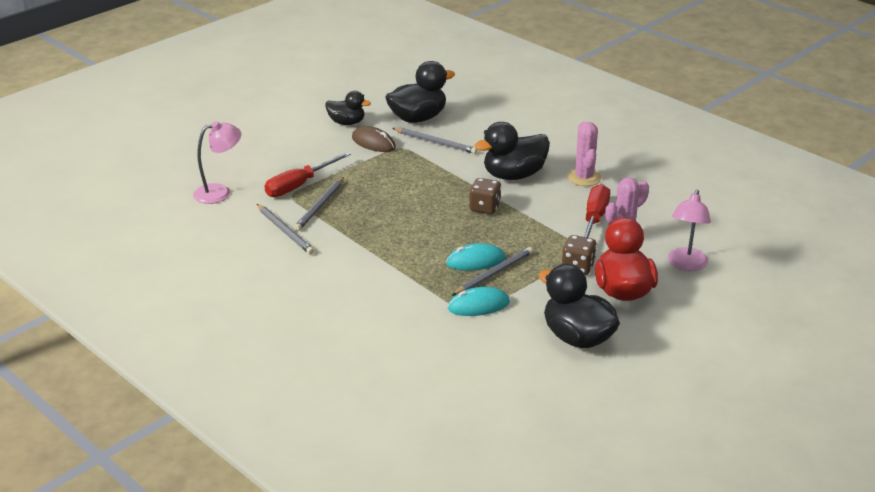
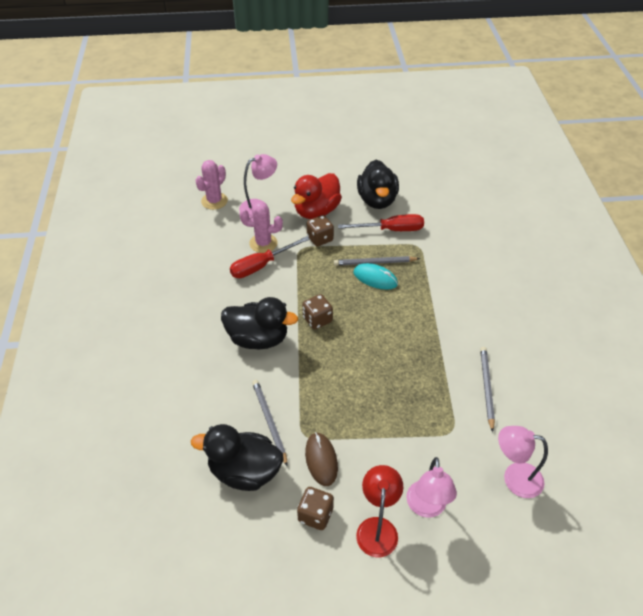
camera: 140 degrees left, 15 degrees up
(274, 154) = (426, 507): none -> pink lamp
(299, 134) = (377, 528): none -> red lamp
(299, 185) = (436, 440): red screwdriver -> red screwdriver (391, 230)
(320, 206) = (438, 400): grey pencil -> none
(347, 123) = (315, 515): black duck -> brown dice
(478, 305) = (408, 247): turquoise mouse -> none
(584, 178) = (215, 304): pink cactus -> pink cactus (214, 201)

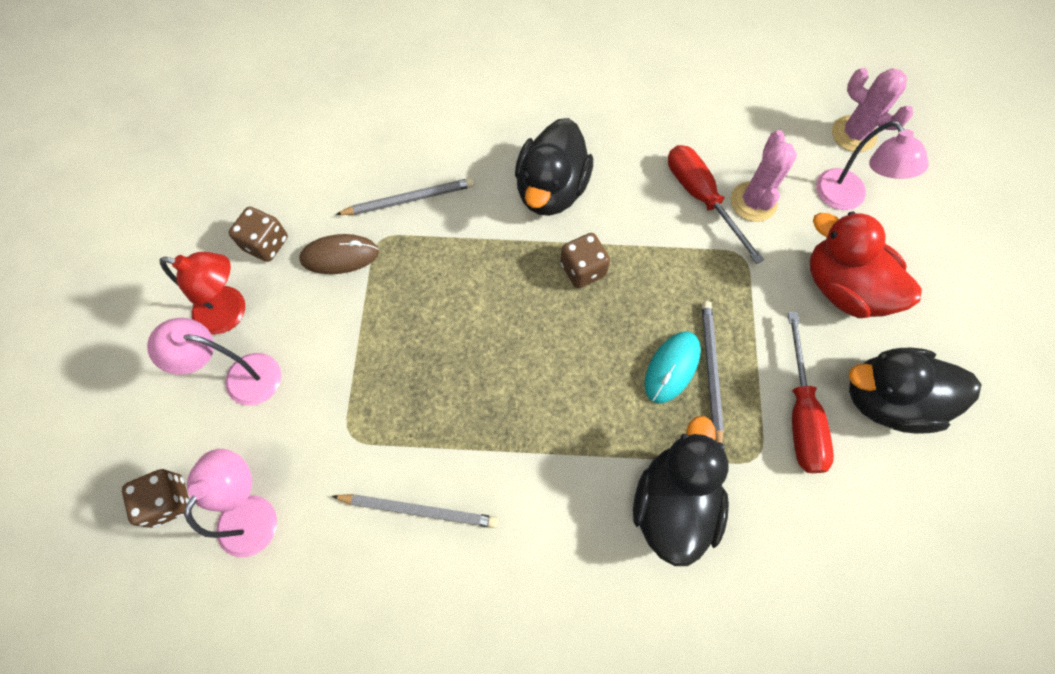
camera: 95 degrees right, 20 degrees up
(244, 472) = (342, 171): black duck -> black duck (673, 503)
(320, 239) = (769, 288): brown dice -> brown dice (169, 501)

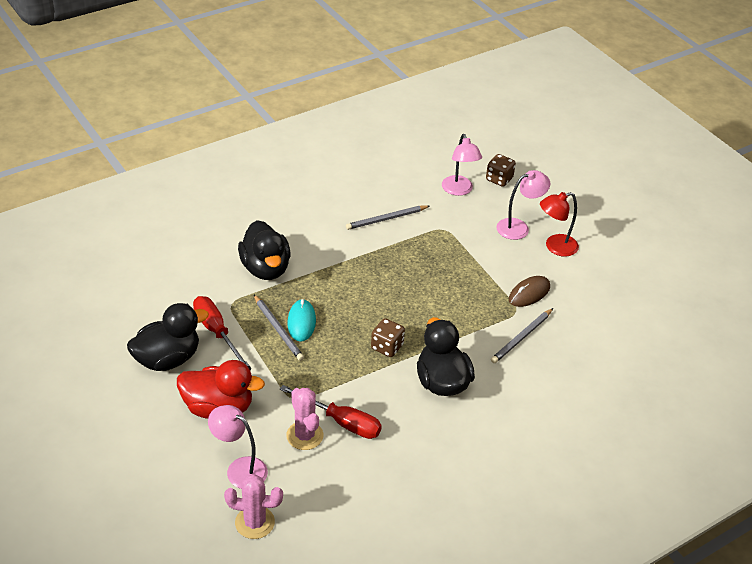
camera: 145 degrees right, 25 degrees down
(266, 244) = (574, 281): brown dice -> none

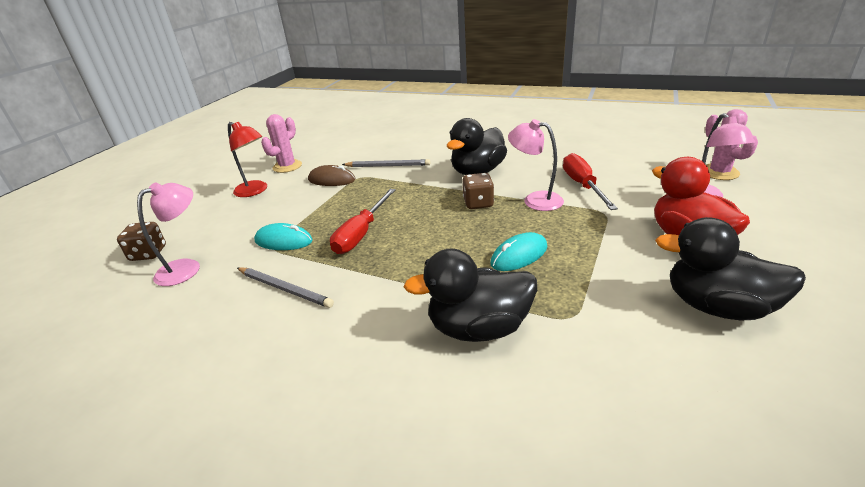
camera: 120 degrees left, 10 degrees down
(216, 331) = (623, 299): red screwdriver -> red screwdriver (361, 234)
(265, 268) = (478, 328): black duck -> black duck turned 135 degrees counterclockwise
(278, 329) = (550, 262): grey pencil -> none
(304, 435) = (623, 191): pink cactus -> pink cactus (287, 166)
(447, 235) = (283, 241): none -> turquoise mouse
(519, 227) = (236, 214): pink lamp -> pink lamp (535, 200)

